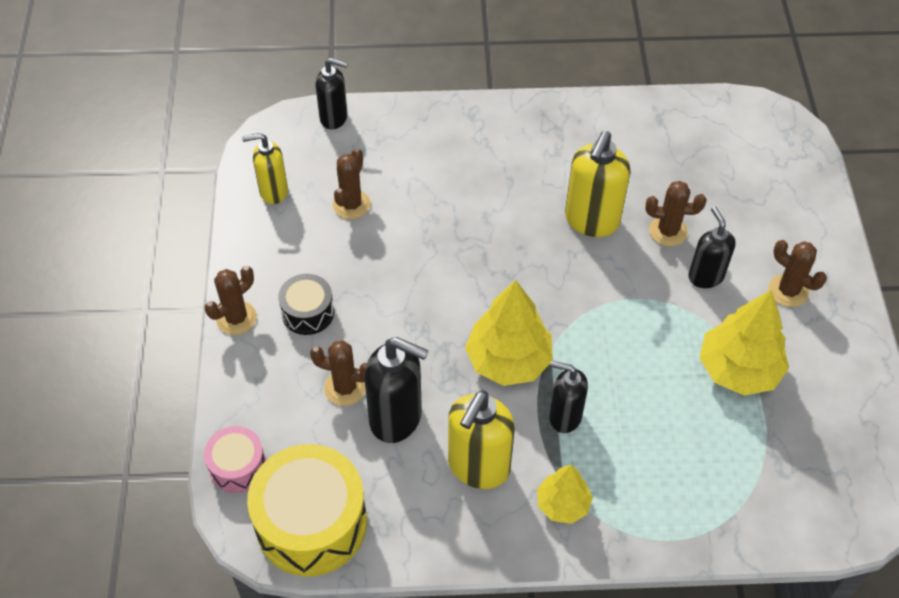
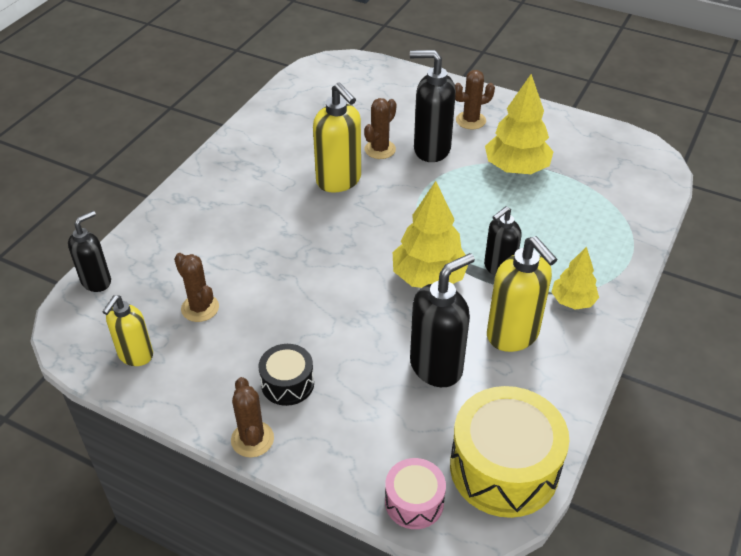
camera: 60 degrees left, 10 degrees down
(345, 388) = (384, 389): brown cactus -> none
(705, 276) = (431, 149): black soap dispenser -> black soap dispenser, size x1.55

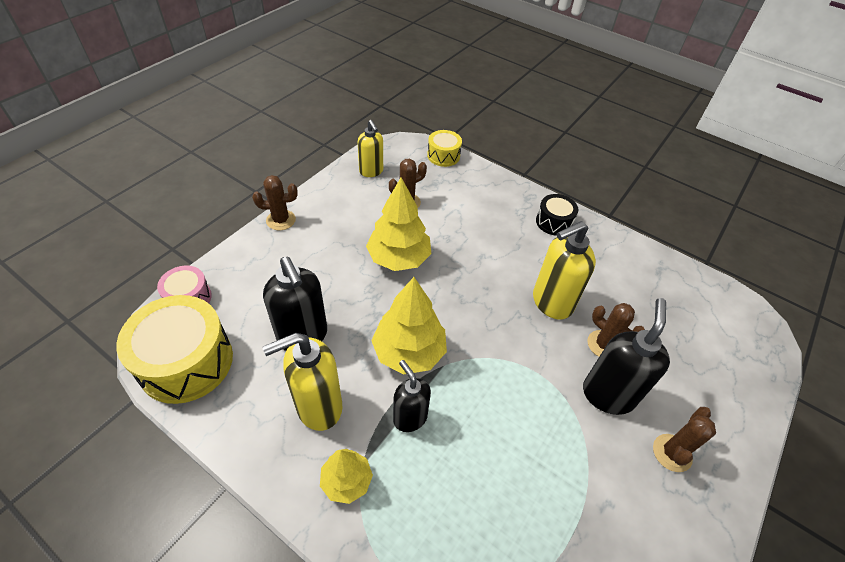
camera: 95 degrees right, 5 degrees up
(96, 281) = (443, 156): black soap dispenser -> yellow drum
(135, 355) = (371, 171): yellow soap dispenser -> yellow soap dispenser turned 150 degrees counterclockwise
(287, 383) = (321, 242): black drum -> black drum (554, 222)
(470, 120) = (672, 453): brown cactus -> brown cactus turned 45 degrees clockwise
(516, 168) = (577, 484): yellow tree -> yellow tree (399, 258)

